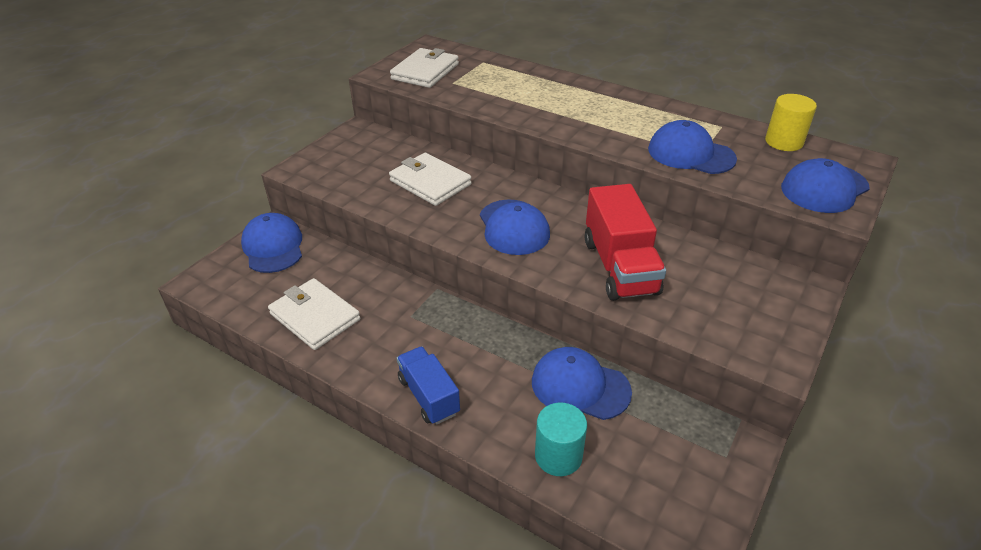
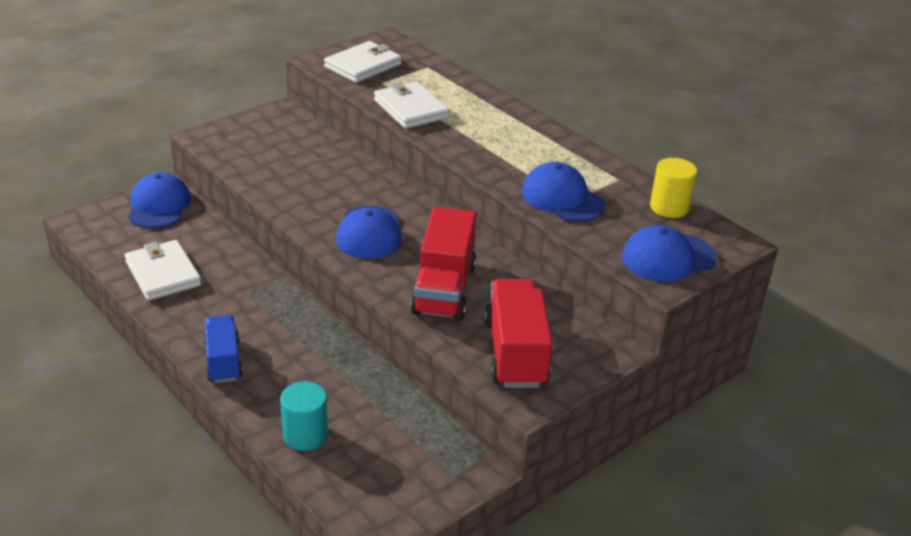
camera: 15 degrees right, 5 degrees down
(430, 182) = (318, 175): white wallet -> white wallet (411, 109)
(580, 386) = (362, 388): blue cap -> none
(729, 315) = (515, 353): none -> red truck

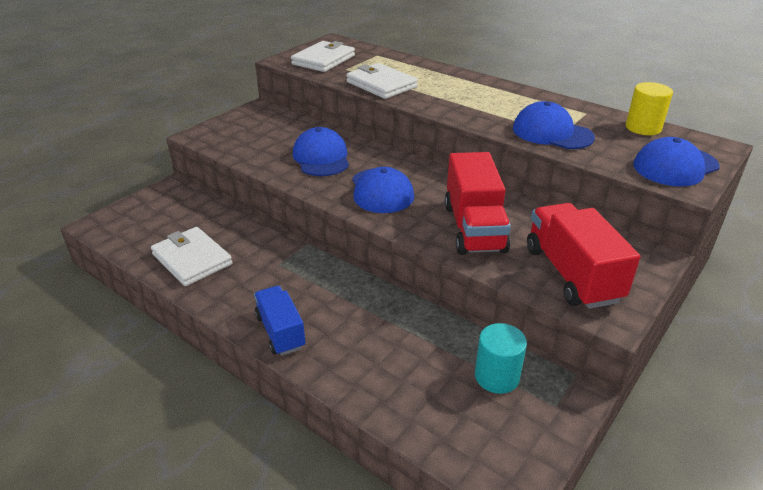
camera: 10 degrees left, 0 degrees up
(159, 205) = (168, 201): blue cap -> blue cap (321, 157)
(305, 435) = (392, 392): turquoise cylinder -> turquoise cylinder (497, 376)

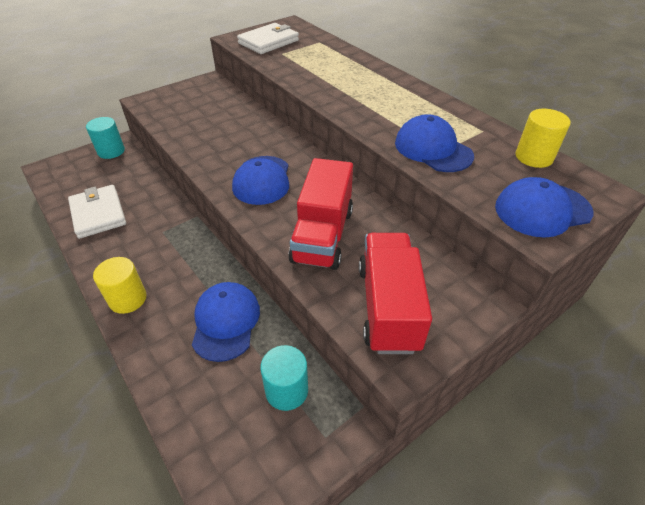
camera: 15 degrees right, 10 degrees up
(166, 197) = (111, 151): none -> turquoise cylinder
(280, 332) = (128, 299): blue truck -> yellow cylinder
(321, 157) = (230, 137): blue cap -> blue cap (225, 322)
(381, 84) = (302, 73): white wallet -> none

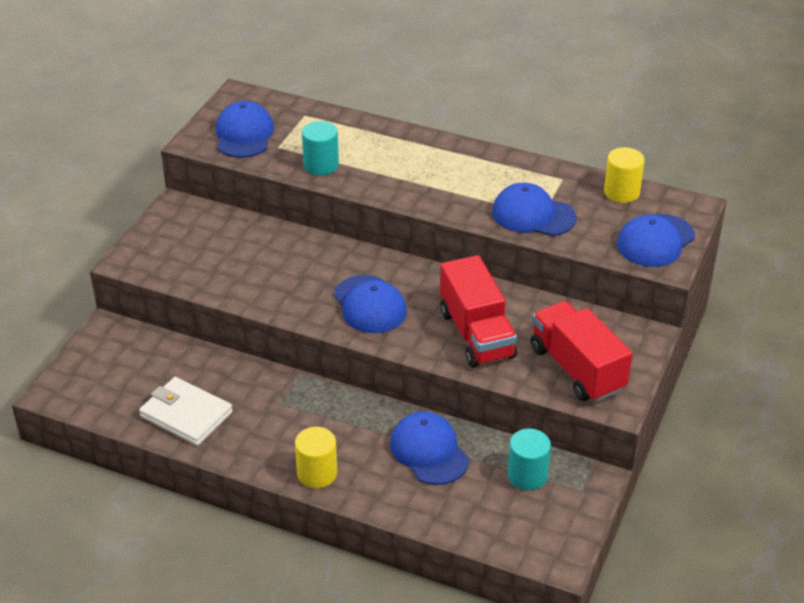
camera: 30 degrees left, 5 degrees down
(111, 151) = (109, 342): turquoise cylinder -> turquoise cylinder (321, 165)
(268, 42) = (244, 134): white wallet -> blue cap

